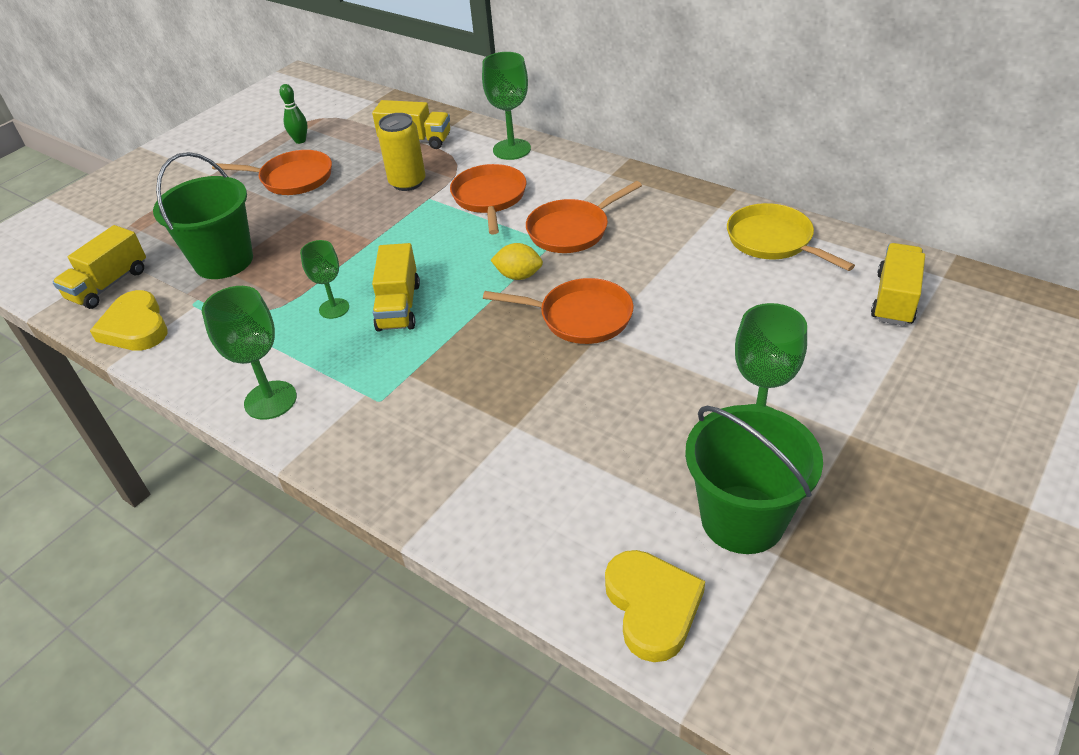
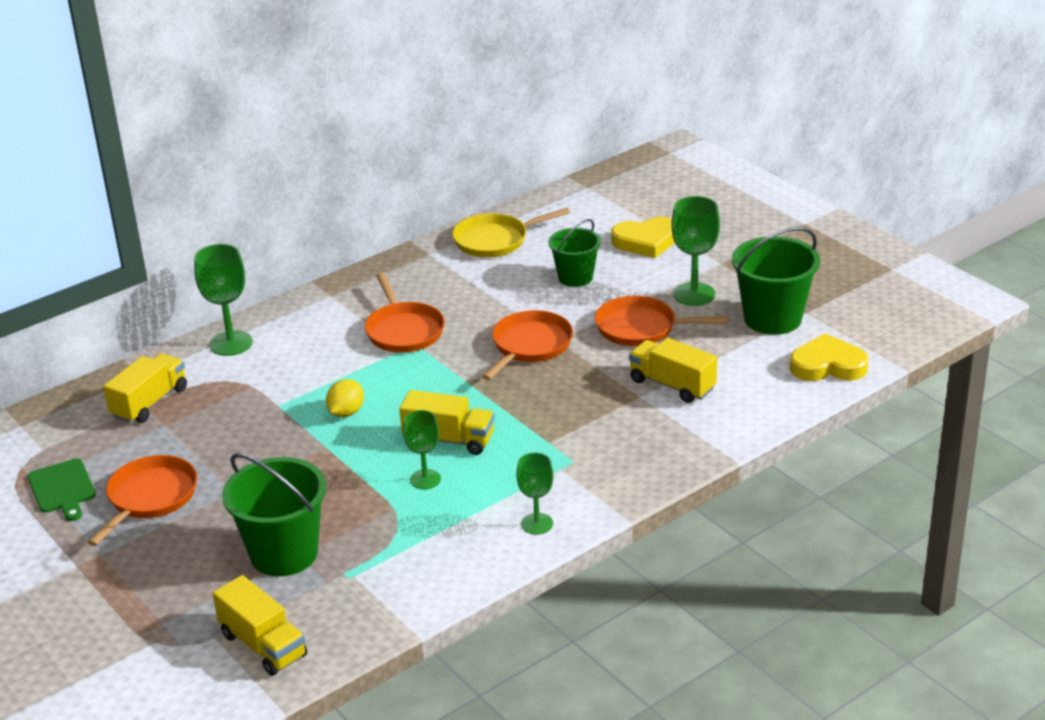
camera: 75 degrees left, 10 degrees down
(135, 327) = (363, 618): yellow heart -> yellow heart (646, 241)
(270, 400) = (537, 524): green goblet -> green goblet, size x0.64
(300, 140) = (62, 488): green bowling pin -> green cutting board
(407, 182) = (235, 416): yellow can -> none
(489, 198) = (311, 368): orange pan -> orange pan (641, 328)
(518, 276) = (451, 368): yellow lemon -> yellow lemon (346, 412)
(735, 316) = (575, 277): none -> green bucket
(894, 299) = (599, 211): yellow truck -> yellow truck (672, 385)

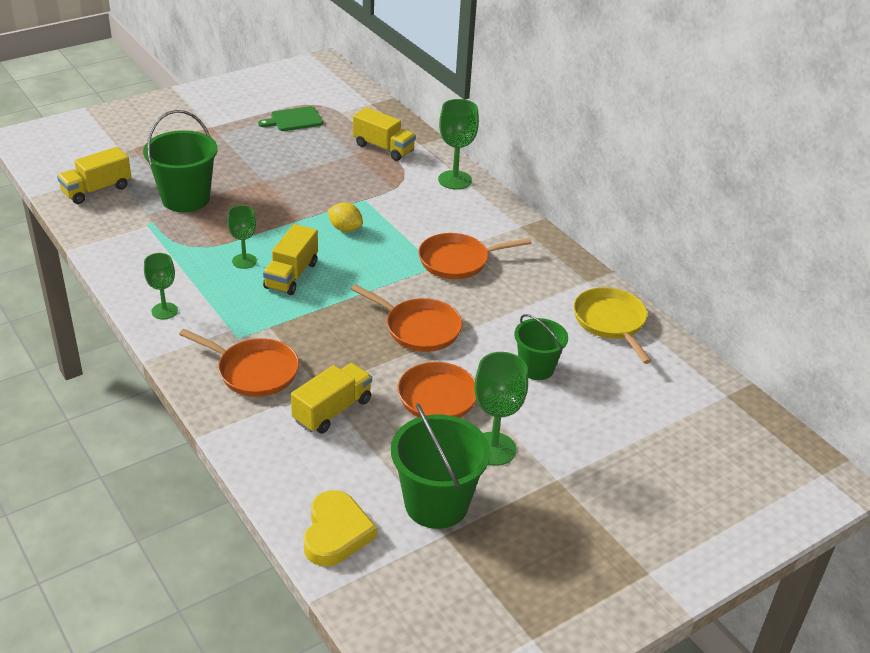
camera: 90 degrees right, 5 degrees up
(150, 498) = (270, 150): orange pan -> orange pan (254, 371)
(646, 241) = (606, 426): yellow heart -> none

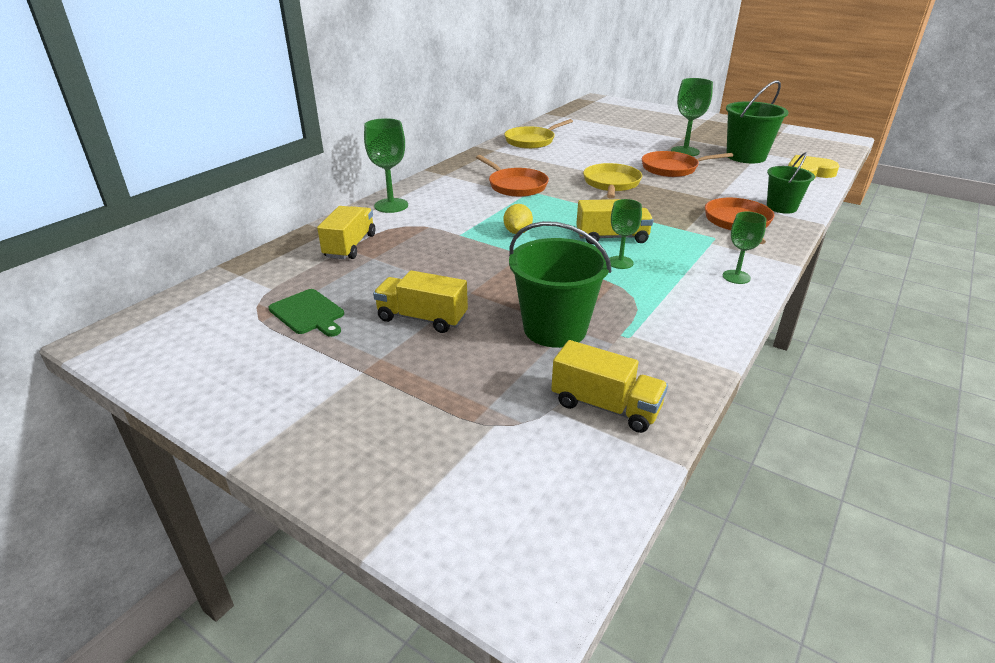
camera: 110 degrees left, 5 degrees down
(332, 410) = (728, 191): yellow truck -> yellow truck (422, 318)
(419, 328) = (611, 184): orange pan -> yellow pan
(536, 368) = (602, 151): green bucket -> green bucket (781, 207)

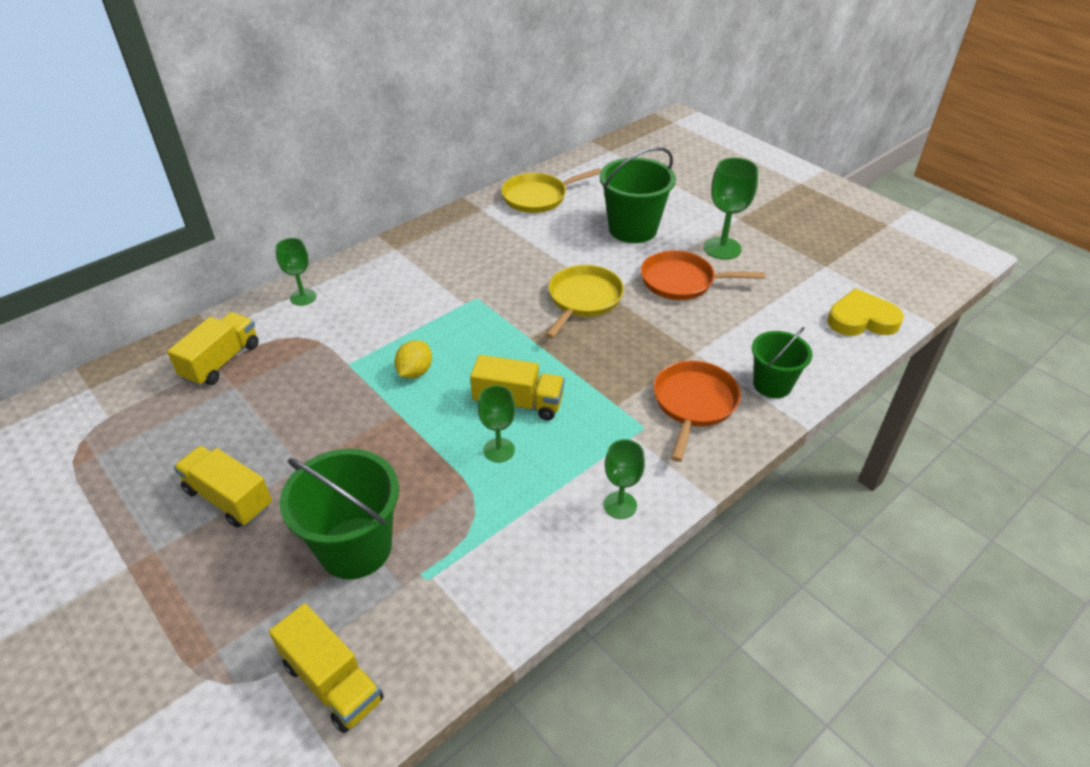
camera: 15 degrees right, 10 degrees up
(308, 313) = (123, 464): green cutting board -> none
(391, 205) = (303, 297): green goblet -> green goblet, size x0.64
(515, 186) = (464, 284): orange pan -> none
(746, 156) = (798, 272): green bucket -> green bucket (632, 229)

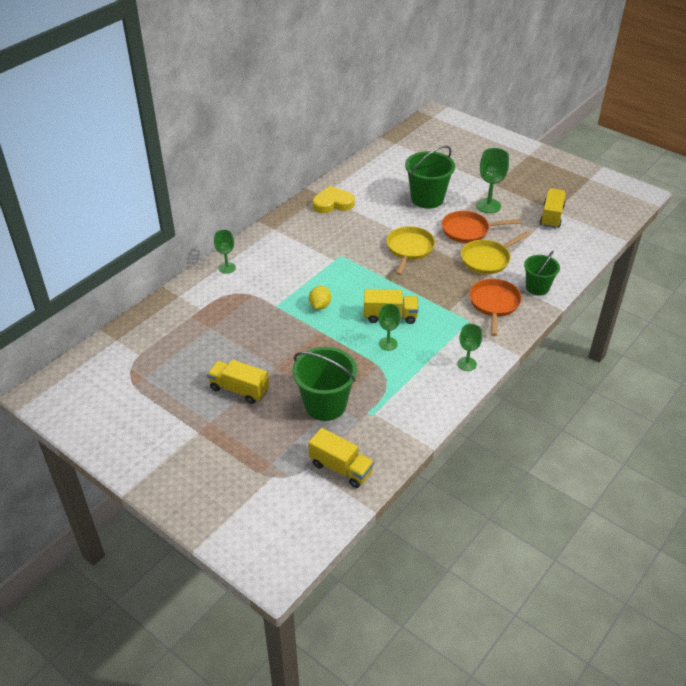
camera: 10 degrees left, 0 degrees up
(221, 361) = (193, 314): yellow truck -> yellow truck (551, 216)
(538, 197) = (357, 182): yellow pan -> yellow pan (487, 259)
(861, 319) = (583, 242): yellow heart -> yellow heart (333, 203)

